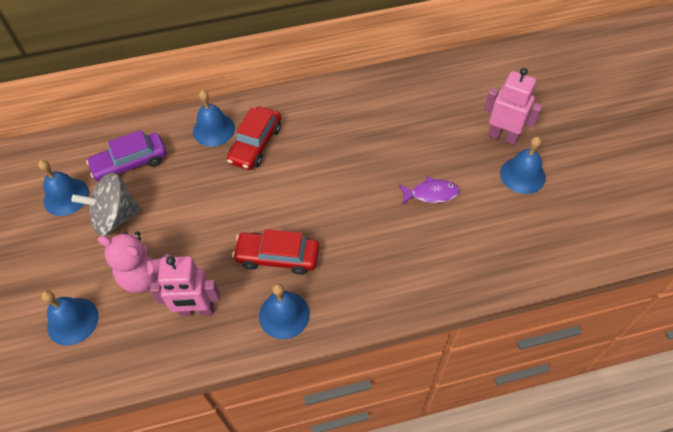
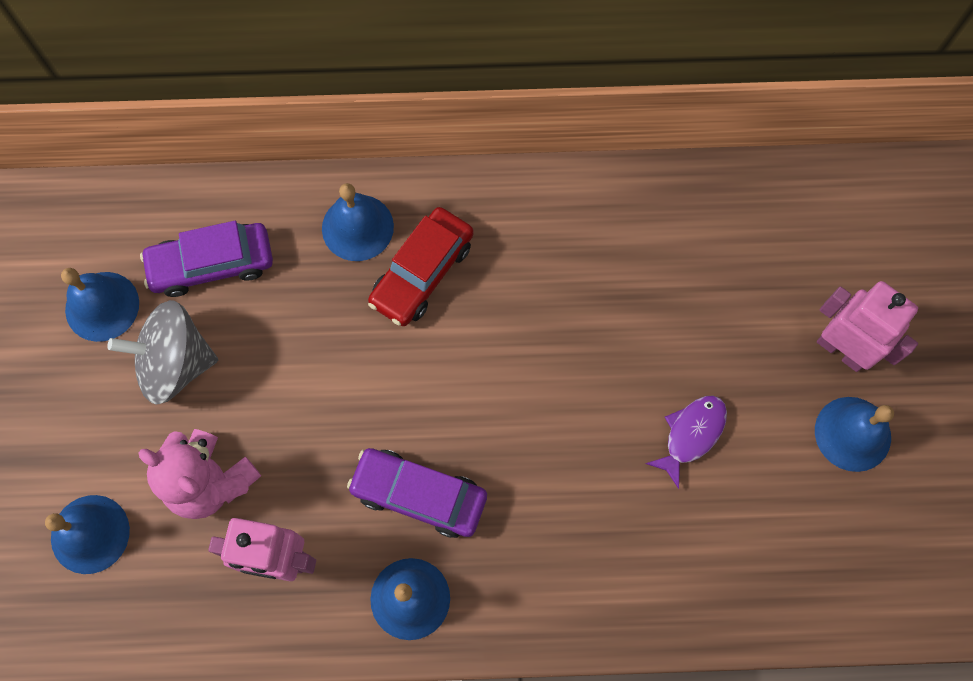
camera: 10 degrees right, 15 degrees up
(277, 257) = (419, 495): red car -> purple car
(431, 193) = (691, 435): purple fish -> purple fish turned 60 degrees counterclockwise

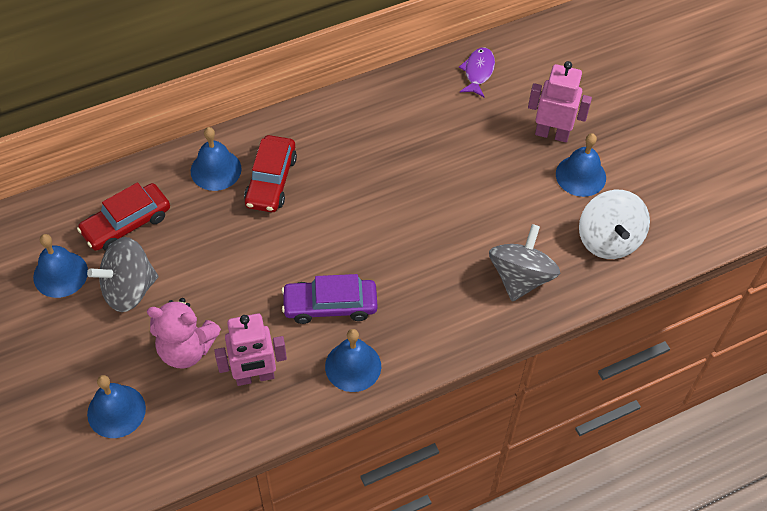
camera: 25 degrees left, 15 degrees down
(212, 264) = (126, 224): purple car -> red car
(691, 435) = (485, 210): purple fish -> purple fish (478, 72)
(694, 560) = (520, 277): none -> grey spinning top
(846, 552) = (608, 239): none -> white spinning top

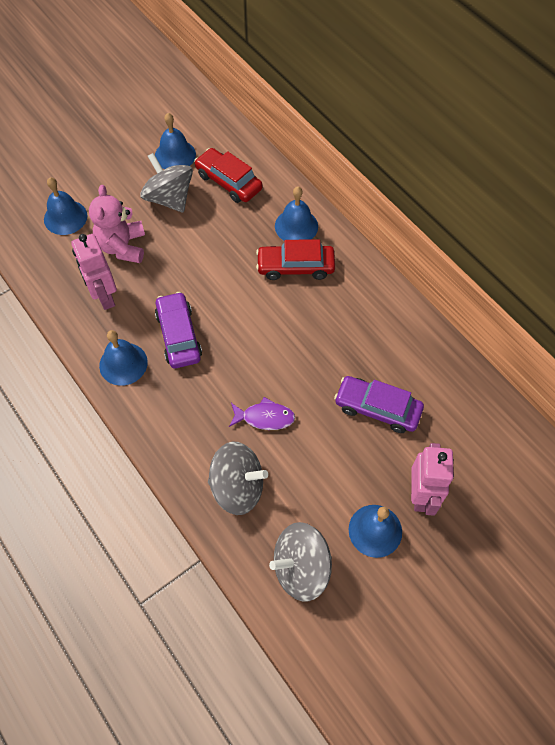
camera: 80 degrees right, 5 degrees up
(458, 146) = (377, 408): none -> purple car
(478, 72) = (478, 412): purple fish -> purple fish (265, 417)
(608, 239) = (301, 568): white spinning top -> grey spinning top

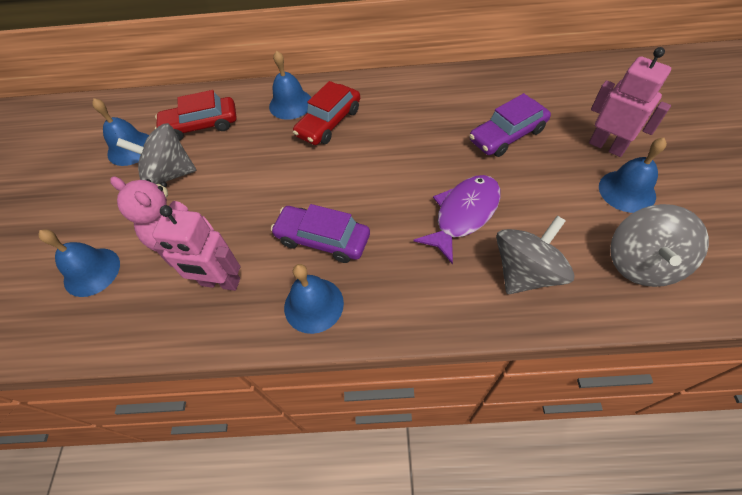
camera: 50 degrees left, 5 degrees down
(265, 417) = (463, 214): purple fish -> purple fish, size x1.53

